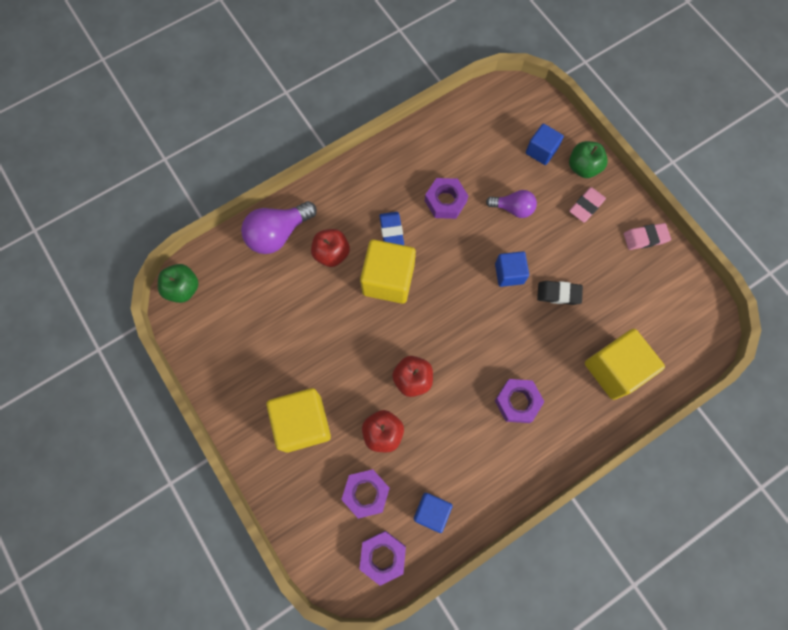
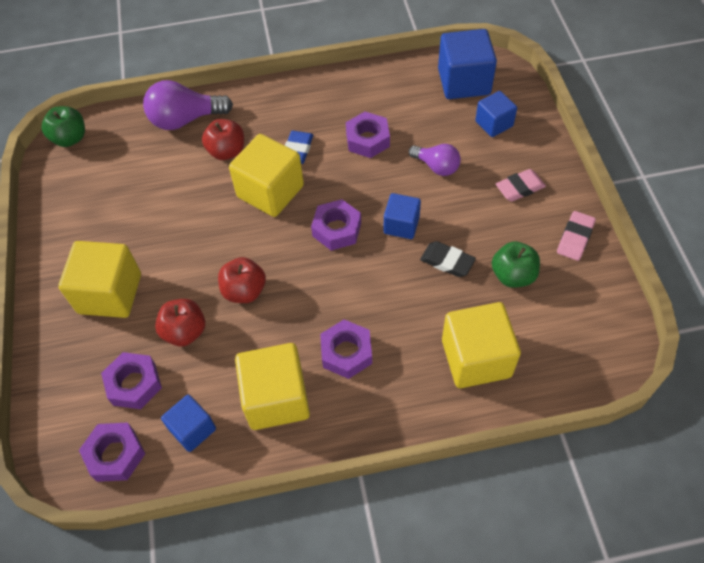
camera: 25 degrees right, 15 degrees down
(459, 296) = (337, 229): none -> purple nut
(482, 460) = (276, 398): none -> yellow cube
(499, 116) = (464, 82): none -> blue cube
(583, 167) = (533, 151): green apple -> green apple (513, 275)
(645, 238) = (575, 238): pink eraser -> pink eraser turned 75 degrees counterclockwise

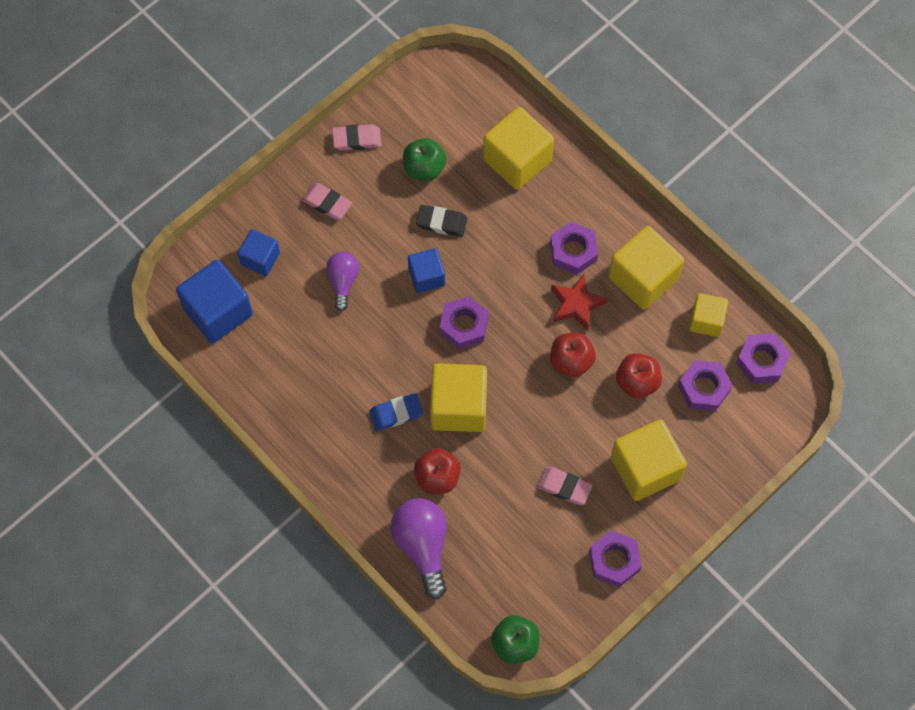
camera: 125 degrees left, 10 degrees up
(147, 227) = (564, 487): none -> pink eraser
(185, 119) = (422, 546): purple light bulb -> purple light bulb turned 150 degrees counterclockwise
(192, 429) = (706, 321): blue cube -> yellow cube
(293, 325) = (576, 304): none -> red star
(367, 139) = (346, 358): purple nut -> purple nut (614, 561)
(447, 261) = (441, 222): black eraser -> black eraser turned 75 degrees counterclockwise

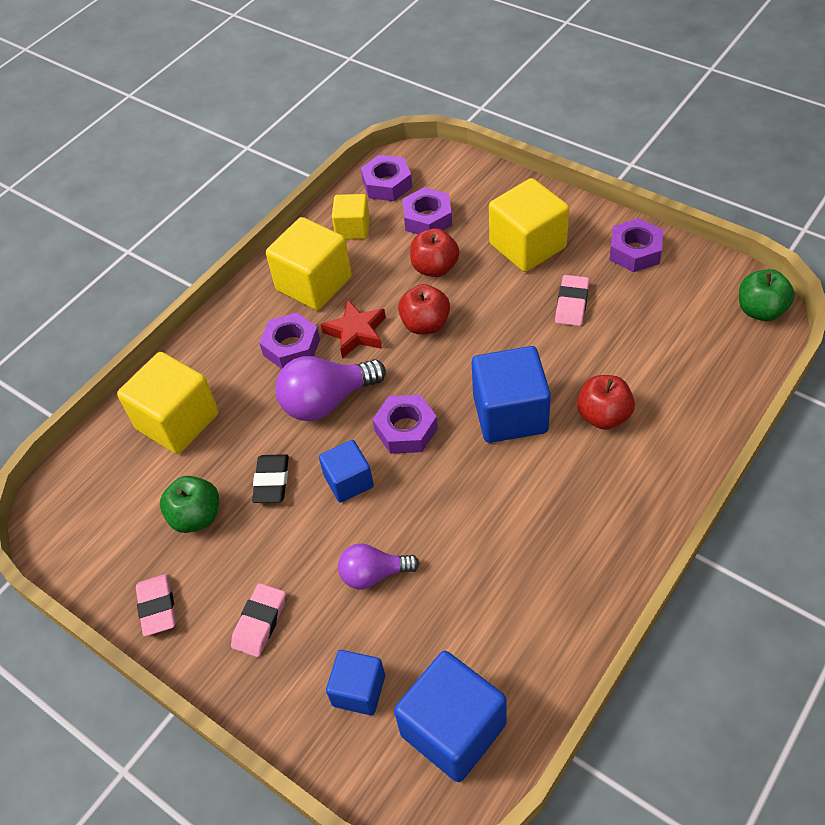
camera: 95 degrees left, 15 degrees down
(396, 413) = (538, 474): blue eraser -> none
(422, 546) = (691, 412): purple light bulb -> purple light bulb (327, 401)
(458, 407) = (510, 414): yellow cube -> blue cube

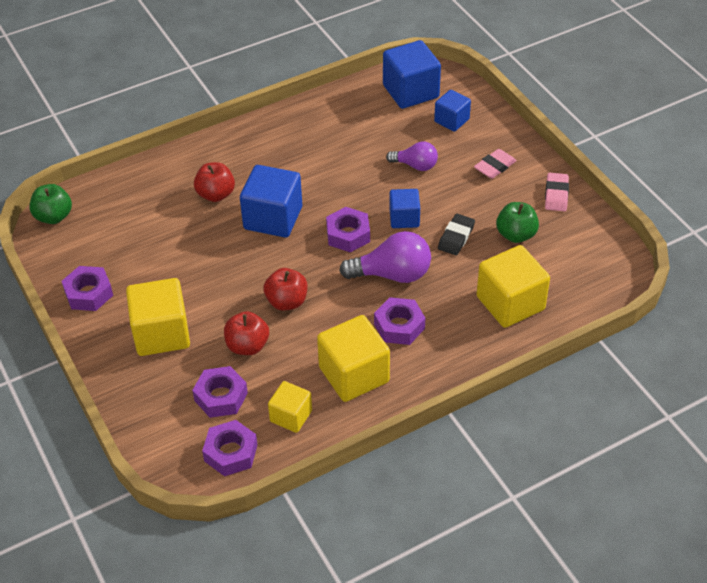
camera: 160 degrees left, 5 degrees down
(356, 332) = (343, 317): red star -> none
(571, 304) = (170, 273): pink eraser -> none

